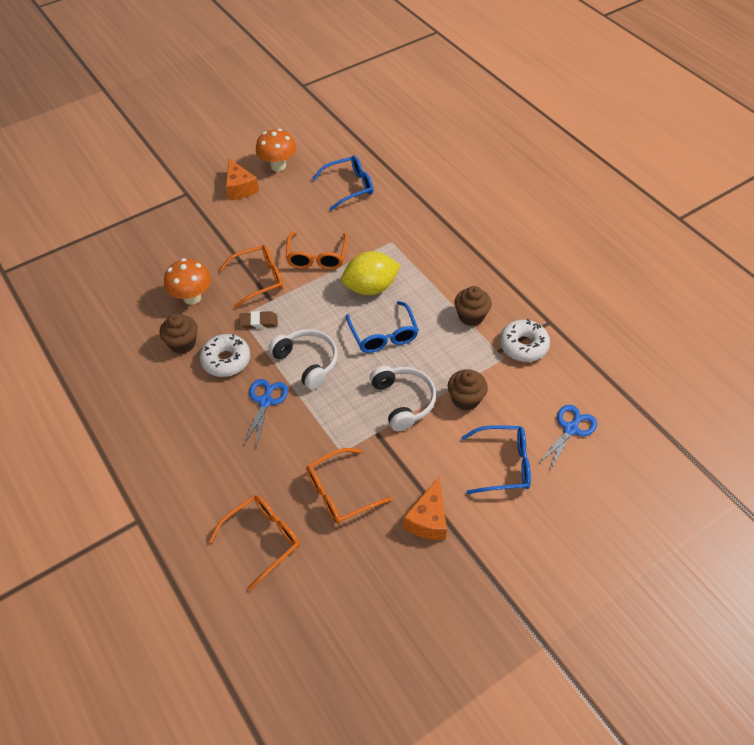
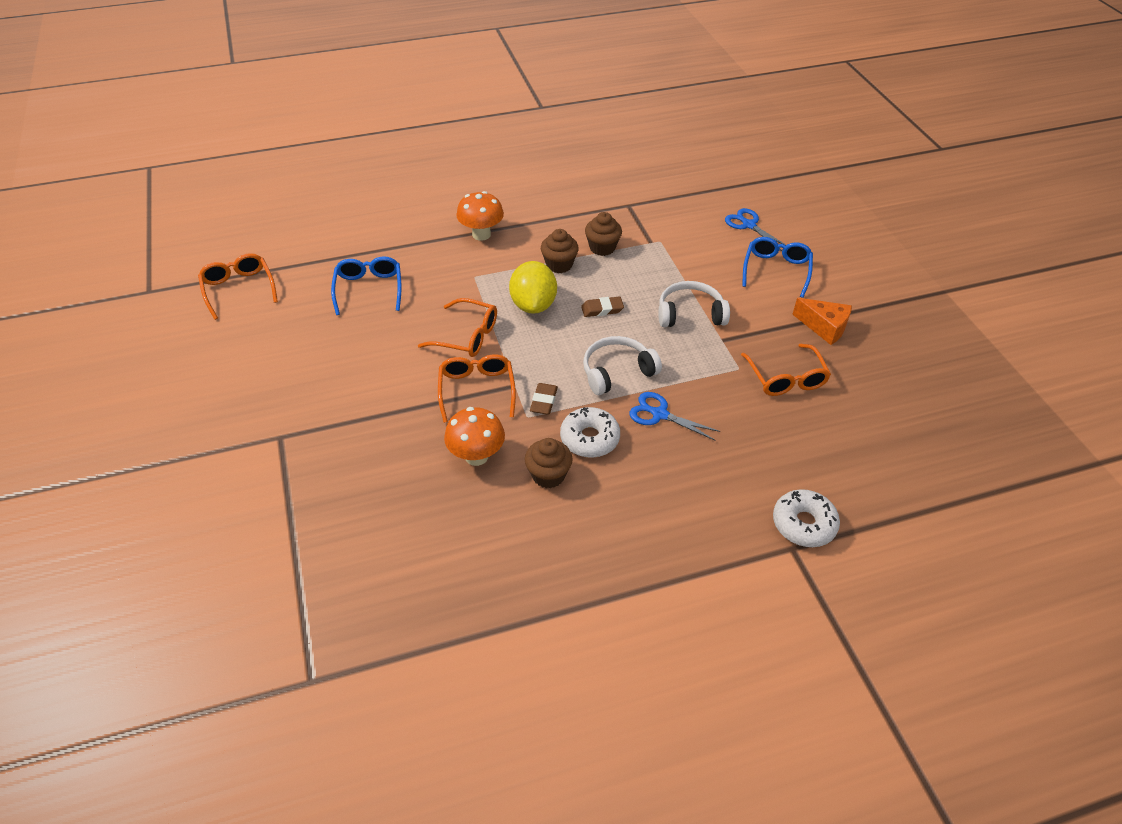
camera: 75 degrees left, 5 degrees down
(240, 188) = (306, 382): orange cheese -> none
(262, 539) = (830, 444): orange glasses -> orange glasses (239, 289)
(278, 166) = (289, 340): orange mushroom -> orange mushroom (481, 234)
(383, 335) = (602, 309): blue glasses -> brown eraser
(465, 399) = (699, 274): brown cupcake -> brown cupcake (559, 265)
(523, 345) = (650, 226): white donut -> white donut (803, 524)

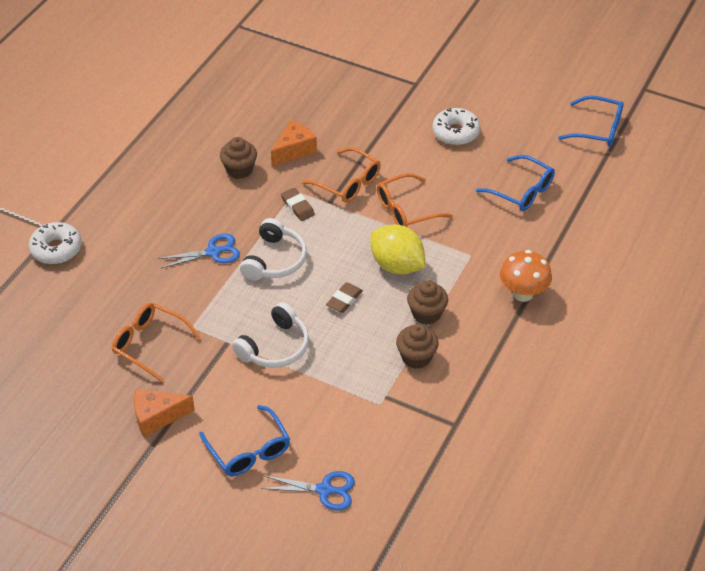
camera: 135 degrees right, 0 degrees up
(239, 289) = (598, 129): orange glasses -> blue glasses
(476, 456) = (294, 150): orange mushroom -> orange cheese
(589, 438) = (240, 206): white donut -> white donut (455, 132)

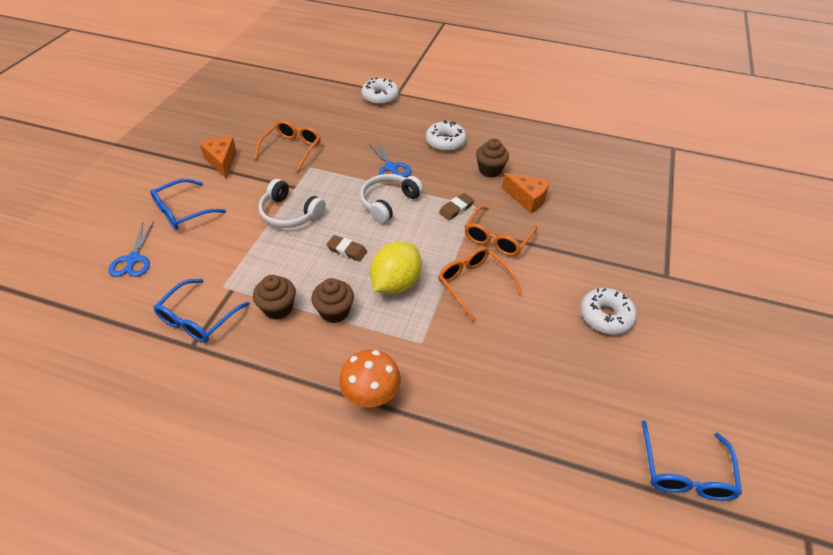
camera: 80 degrees right, 0 degrees up
(176, 199) = (445, 142): none -> white donut
(275, 260) = (388, 202): white headphones -> white headphones turned 120 degrees clockwise
(521, 191) = (535, 386): blue glasses -> blue glasses (198, 319)

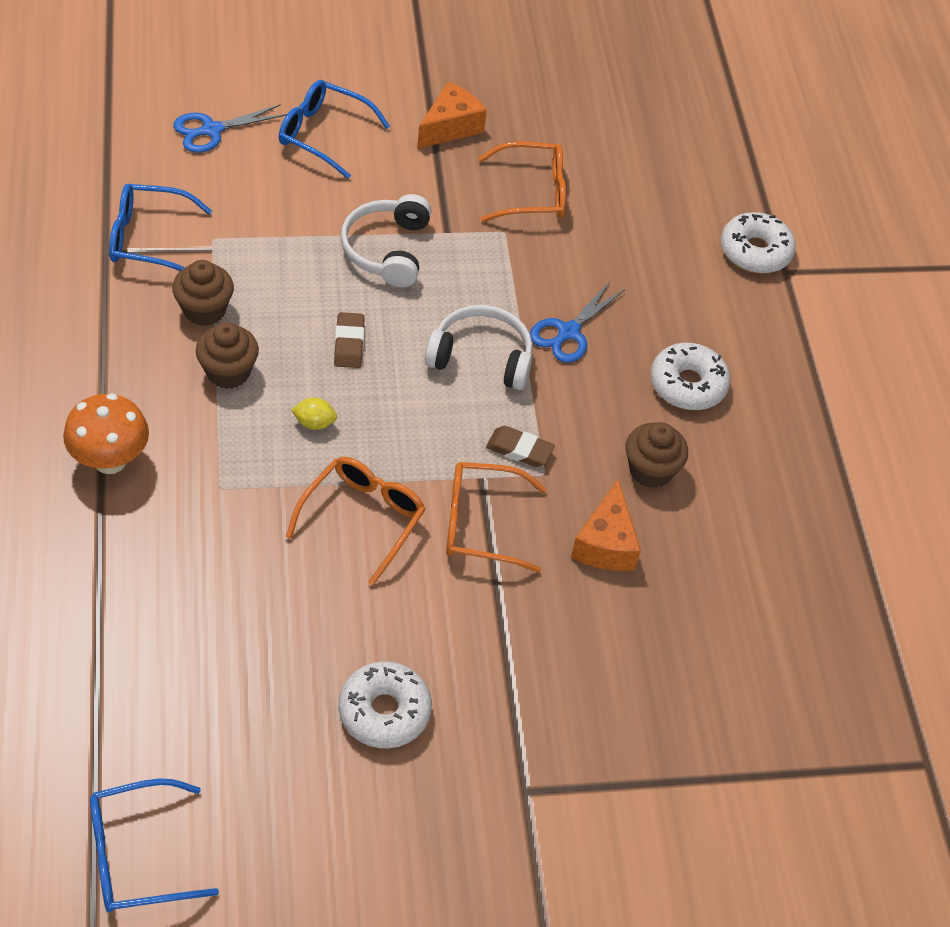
camera: 60 degrees right, 5 degrees up
(396, 283) = (314, 423): yellow lemon -> yellow lemon, size x0.43

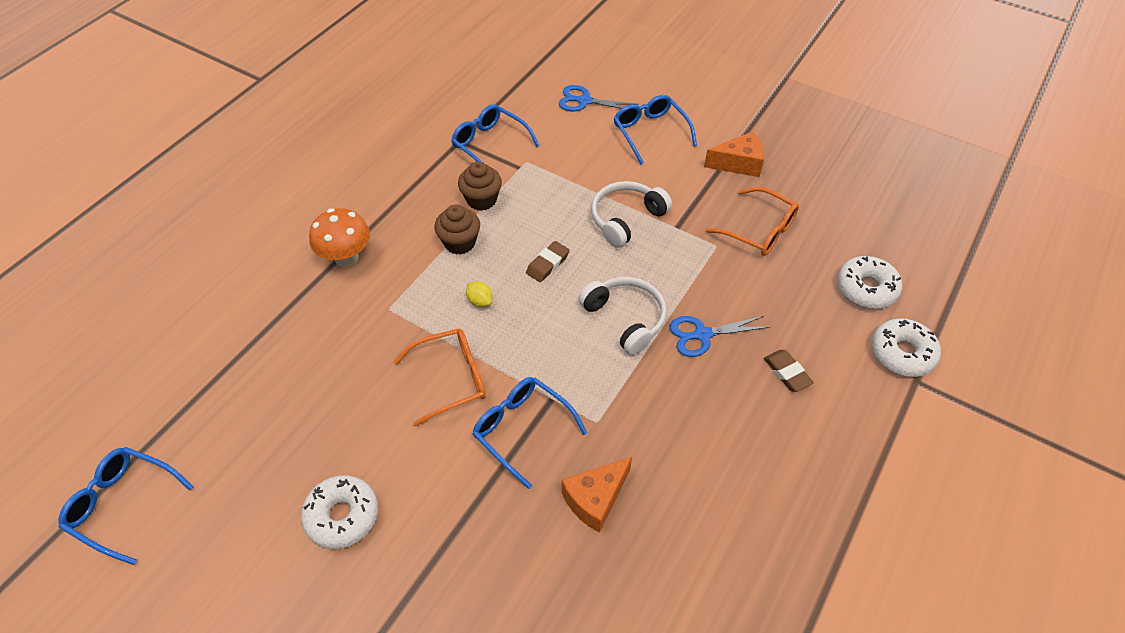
camera: 45 degrees right, 0 degrees up
(481, 524) = (522, 430): orange glasses -> blue glasses
(519, 450) = (595, 395): brown eraser -> brown eraser (787, 373)
(650, 470) = (677, 466): brown cupcake -> none
(687, 384) = (761, 421): white donut -> white donut (866, 288)

